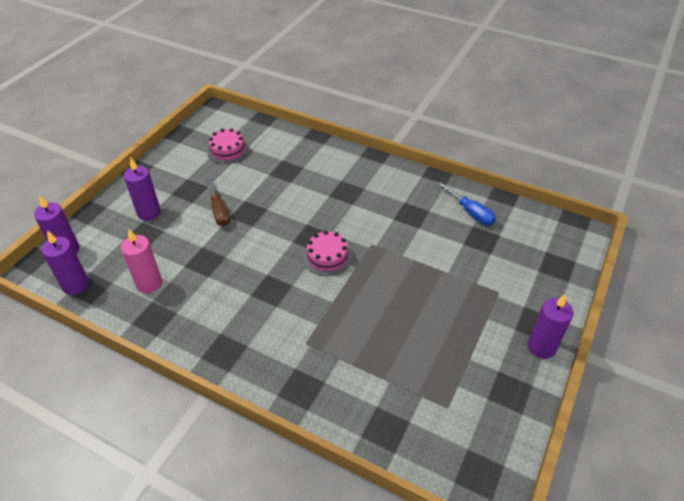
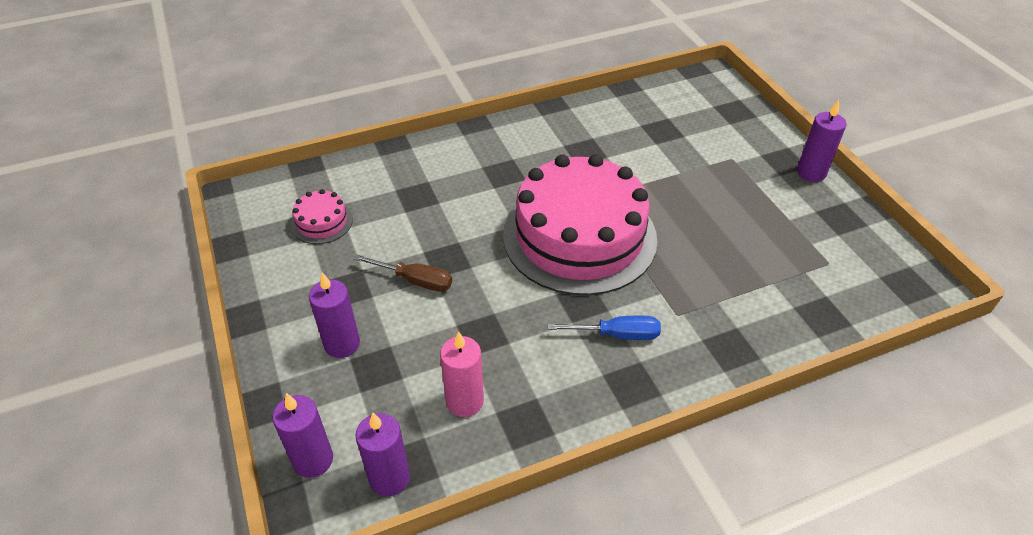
camera: 50 degrees left, 0 degrees up
(327, 257) = (579, 236): pink cake -> pink cake, size x2.48
(470, 212) = (623, 116): blue screwdriver -> blue screwdriver (617, 334)

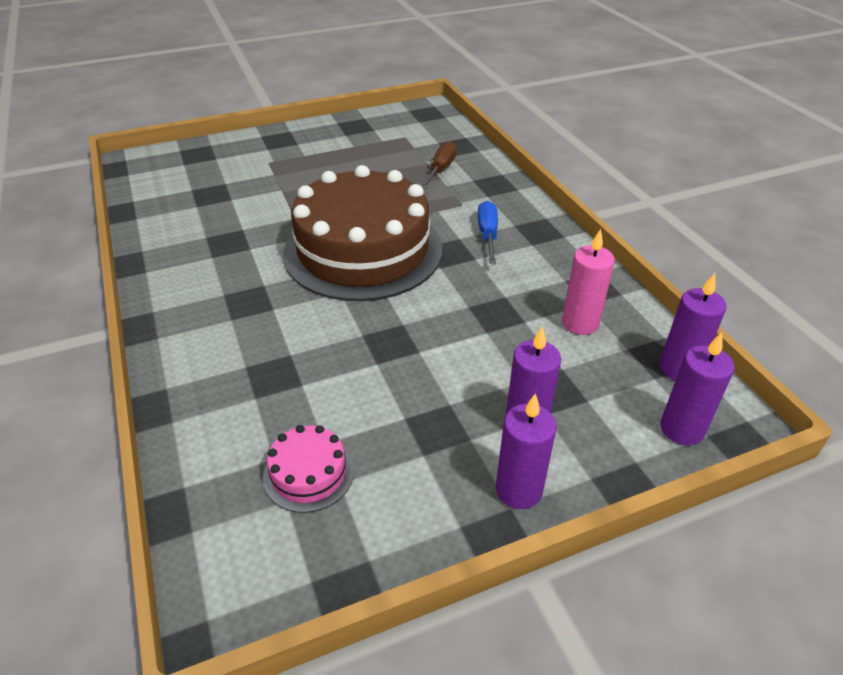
camera: 90 degrees left, 5 degrees down
(415, 280) = (424, 367): brown screwdriver -> brown screwdriver (440, 169)
(579, 236) = (363, 250): pink cake -> brown cake
(811, 173) = (298, 130): purple candle -> purple candle (518, 490)

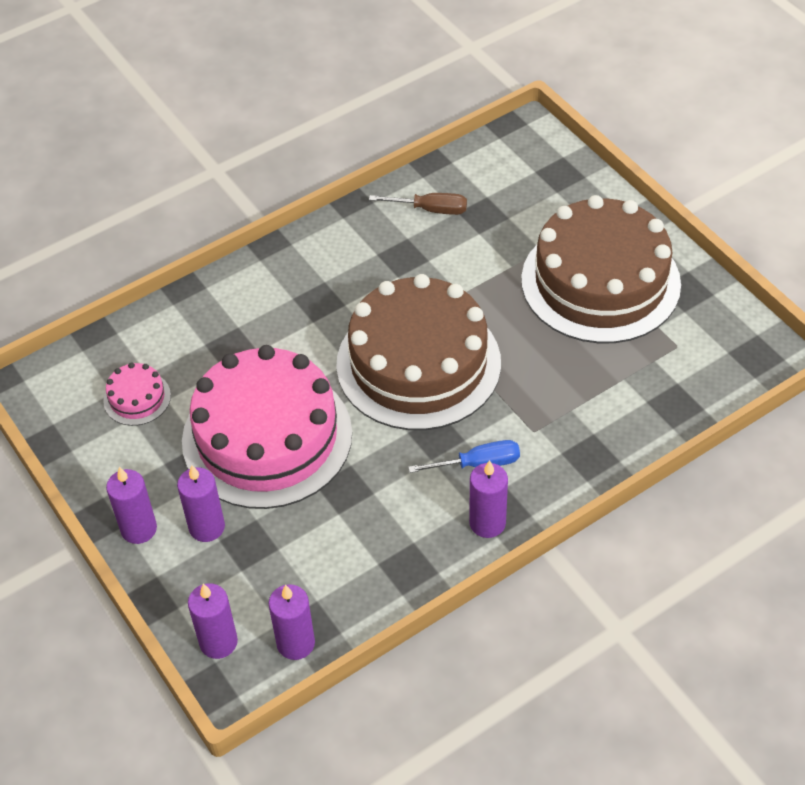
camera: 80 degrees right, 10 degrees up
(325, 155) = (600, 282): none -> brown cake
(414, 360) = (267, 437): none -> pink cake
(440, 169) = (606, 397): brown screwdriver -> brown screwdriver (430, 209)
(550, 239) = (487, 523): none -> purple candle
(580, 323) = (345, 559): pink candle -> none

